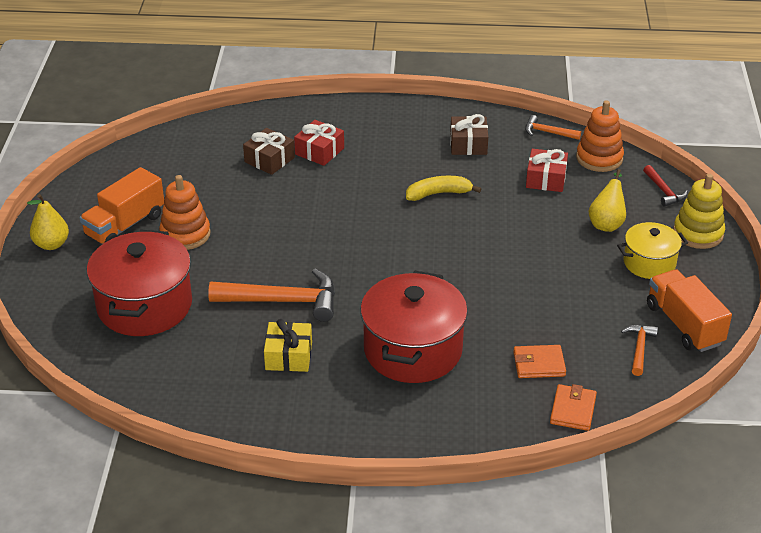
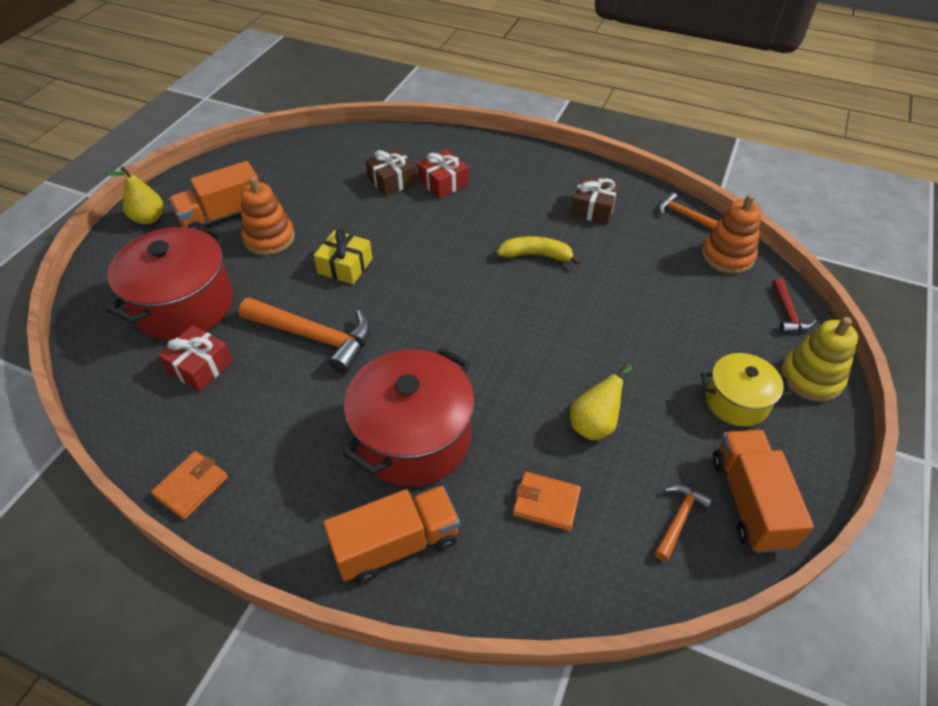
camera: 20 degrees right, 10 degrees up
(288, 356) = (281, 405): yellow gift -> yellow gift (345, 266)
(441, 419) = (396, 544): none -> orange truck
(546, 179) = (658, 266): red gift -> red gift (200, 366)
(573, 410) = (558, 585): orange wallet -> orange wallet (191, 487)
(607, 223) = (705, 336): yellow pear -> yellow pear (595, 423)

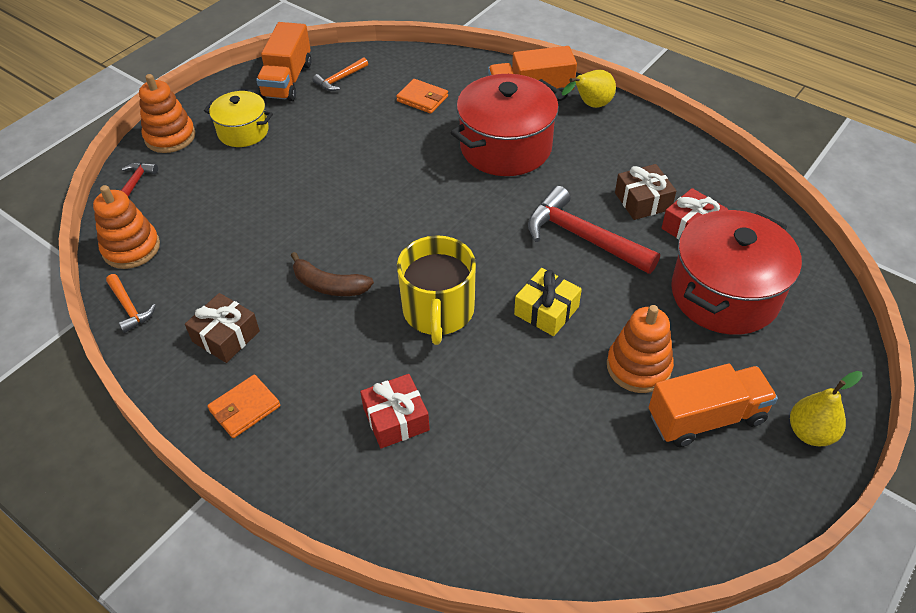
camera: 165 degrees left, 0 degrees up
(191, 487) = (678, 143): orange wallet -> orange wallet (245, 408)
(314, 337) = (583, 237): orange hammer -> red hammer
(392, 181) = (467, 438): brown gift -> brown gift (642, 201)
(436, 251) = (438, 311): none -> yellow mug
(536, 255) = (329, 285): yellow banana -> brown banana
(595, 423) = (361, 135): yellow pear -> yellow pear (590, 105)
(811, 378) = (170, 137): yellow stacking toy -> orange stacking toy

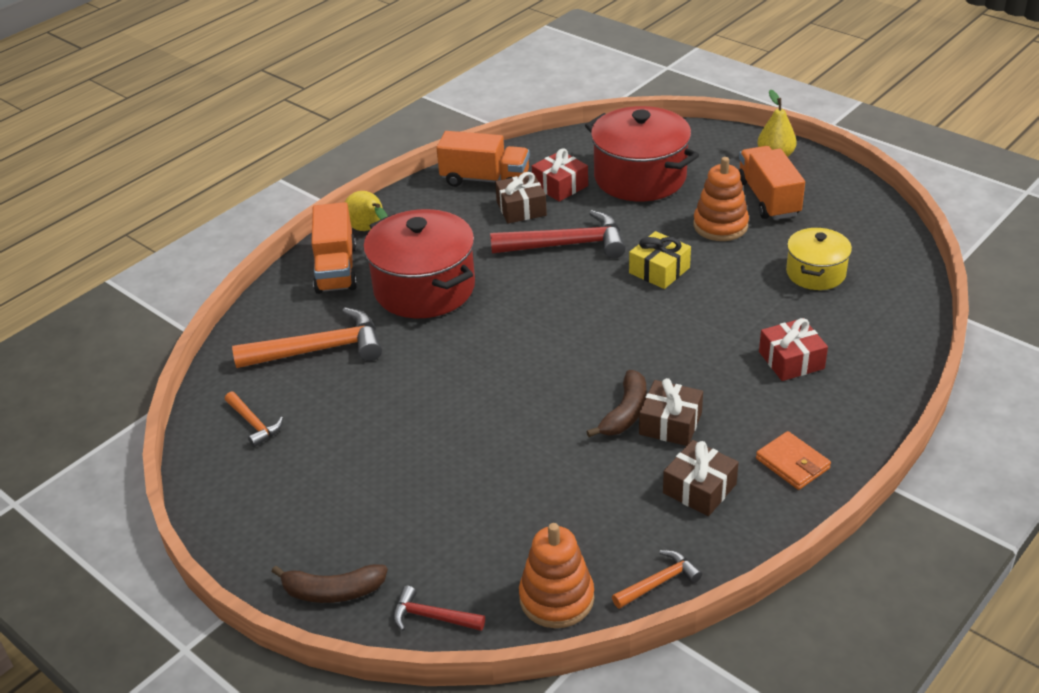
camera: 85 degrees left, 10 degrees down
(170, 137) = (332, 591): orange stacking toy -> brown banana
(243, 131) = (341, 511): yellow pot -> yellow pot (815, 273)
(287, 80) = (238, 476): orange truck -> orange truck (485, 180)
(311, 317) = (670, 424): none -> brown gift
(422, 99) = (319, 350): orange wallet -> orange hammer
(438, 311) = (661, 335): yellow mug -> none
(583, 237) = (566, 245): red hammer -> red hammer turned 135 degrees counterclockwise

